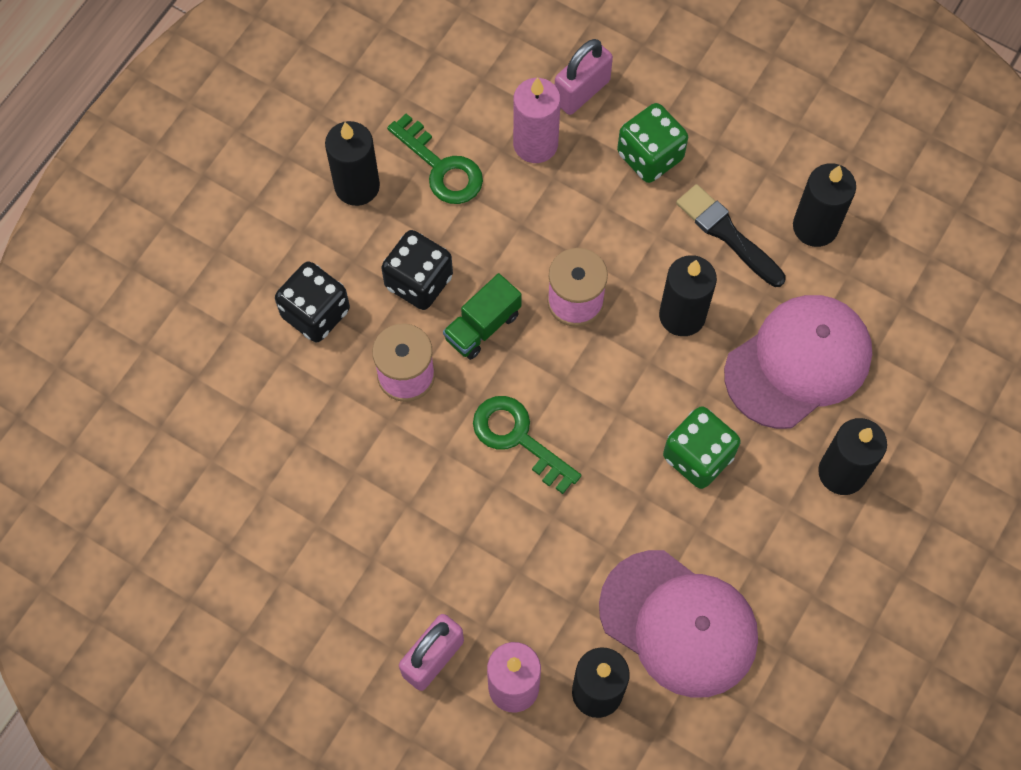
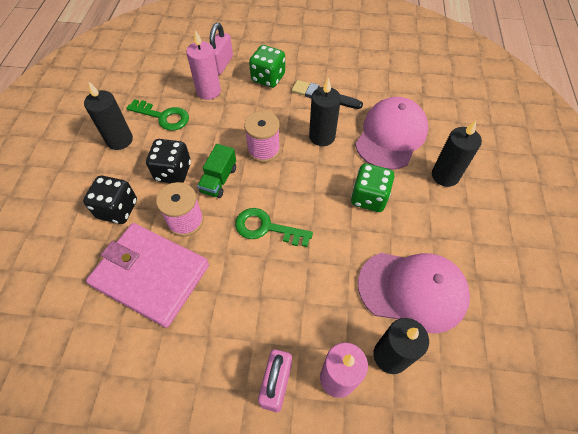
camera: 25 degrees left, 10 degrees down
(329, 439) = (151, 275): none -> pink wallet
(815, 227) = (362, 79): black candle -> none

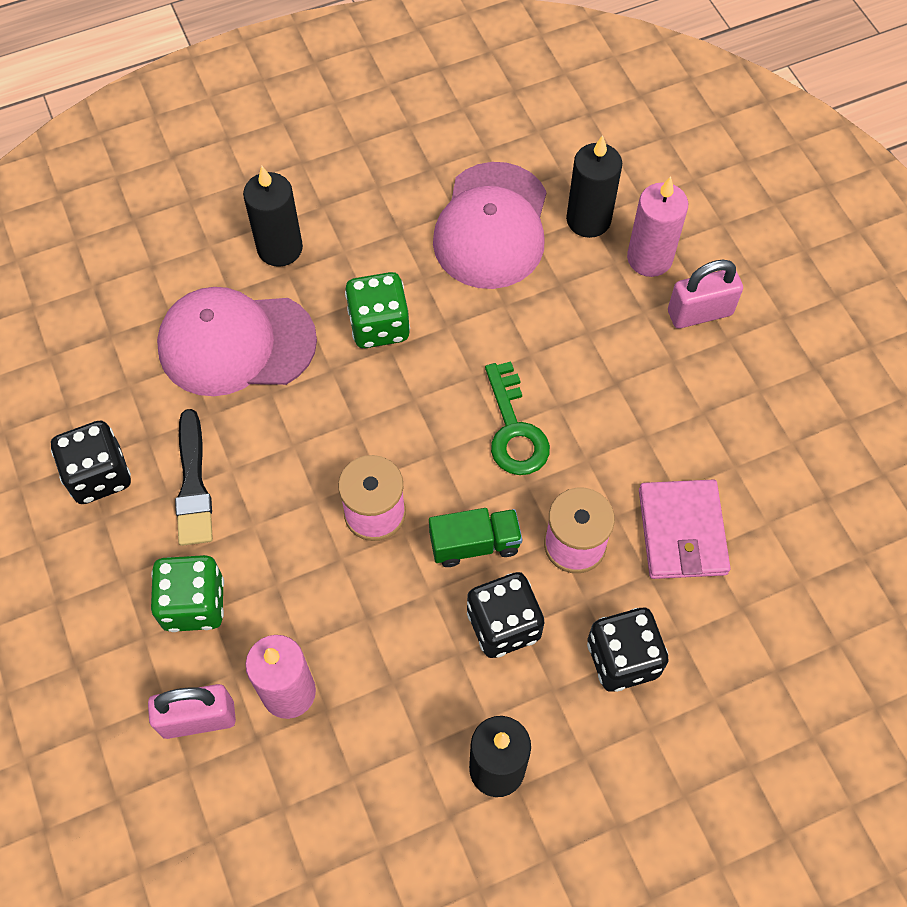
camera: 120 degrees left, 5 degrees up
(151, 275) = (682, 532): pink wallet -> pink wallet, size x0.66
(163, 117) = (398, 731): green key -> none
(322, 136) = (294, 440): black candle -> none
(348, 70) = (99, 475): none -> black dice
(412, 290) = (492, 226): pink cap -> pink cap turned 150 degrees counterclockwise

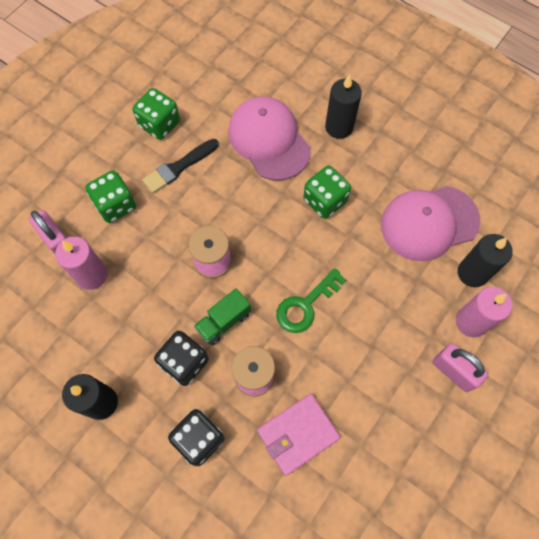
camera: 60 degrees right, 5 degrees up
(99, 475) = (159, 124): black dice -> green dice
(474, 544) = (223, 321): green truck -> green truck turned 90 degrees clockwise

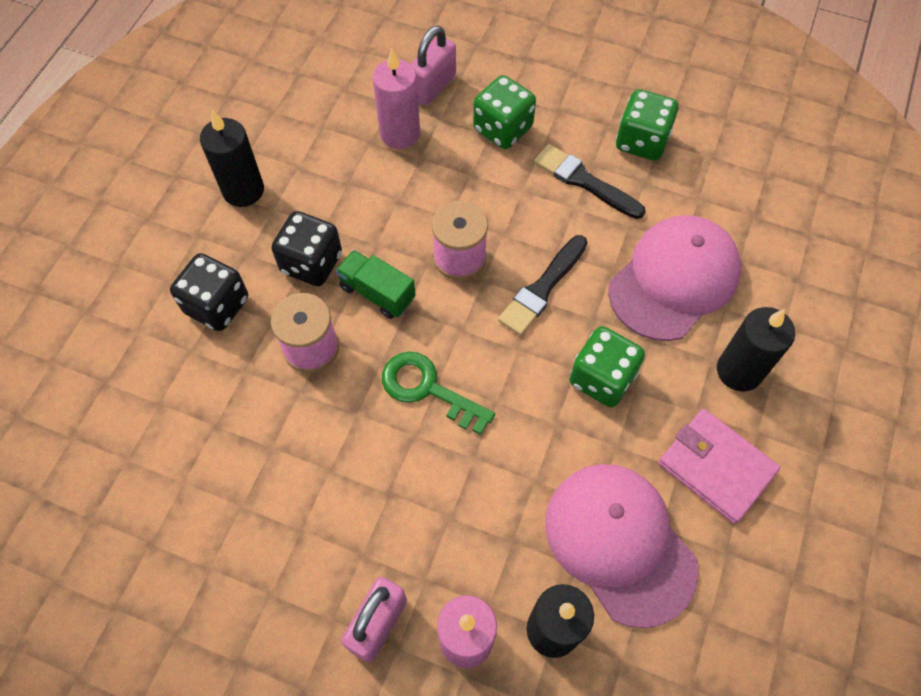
camera: 75 degrees right, 5 degrees down
(252, 216) = (542, 288): none -> black brush
(298, 434) = (243, 420): pink wallet -> pink wallet (716, 467)

